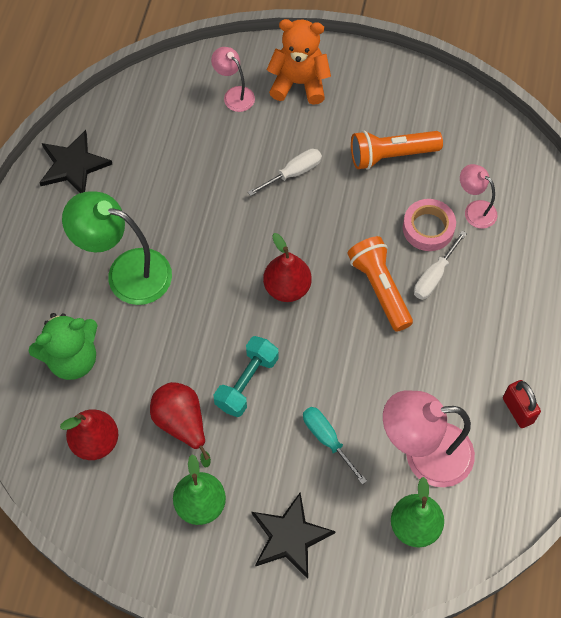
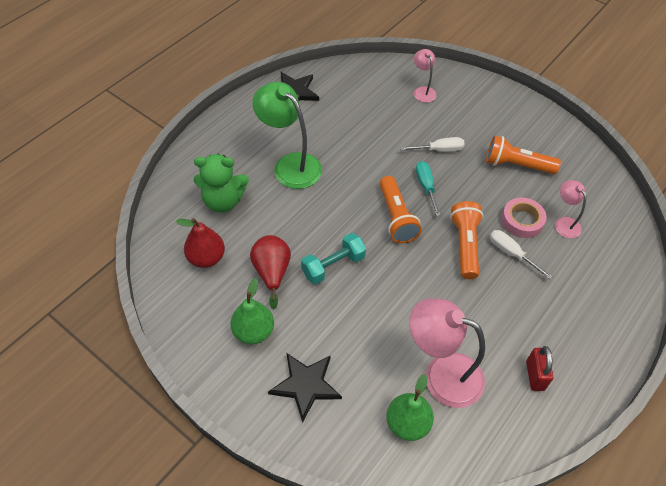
camera: 25 degrees right, 10 degrees down
(287, 287) = (396, 217): red pear -> orange flashlight
(299, 83) = (471, 100): orange teddy bear -> none
(327, 440) = (371, 330): turquoise screwdriver -> turquoise screwdriver (426, 187)
(434, 276) = (511, 253): white screwdriver -> white screwdriver turned 75 degrees clockwise

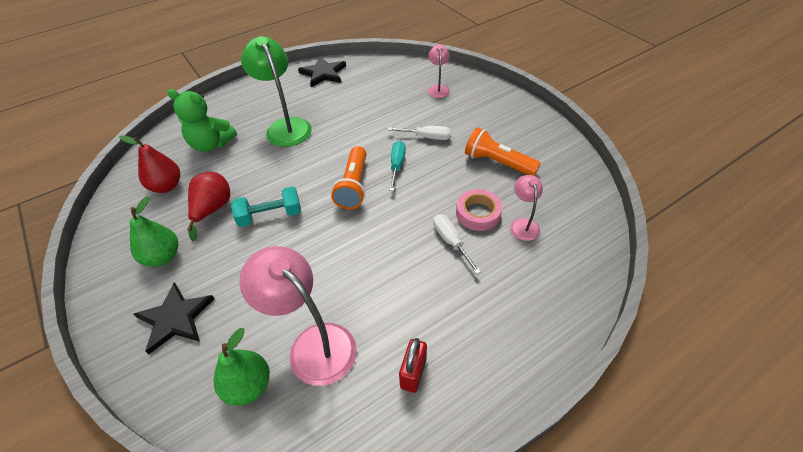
camera: 20 degrees right, 5 degrees down
(465, 245) = (407, 224): orange flashlight -> none

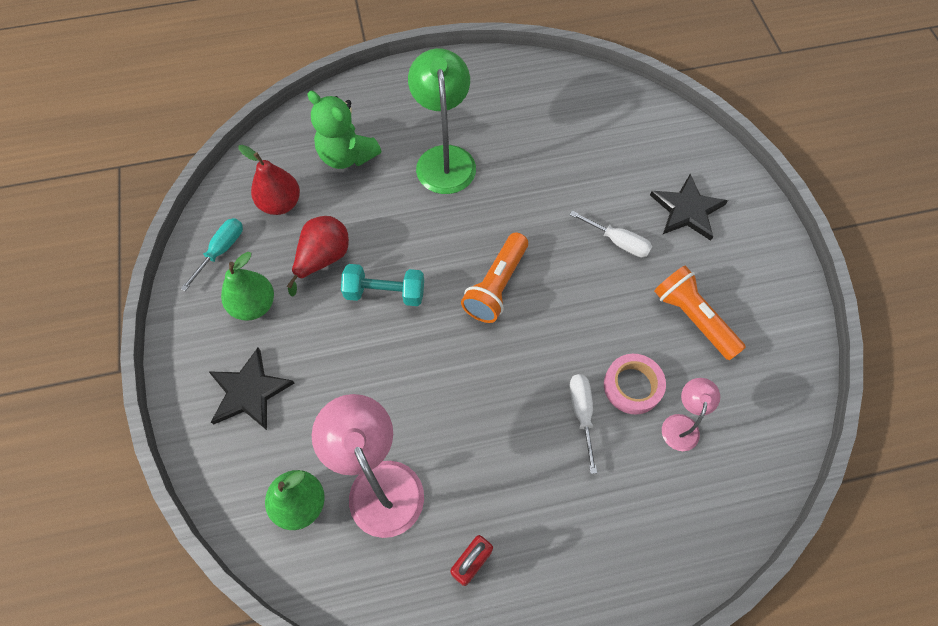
camera: 20 degrees right, 15 degrees up
(323, 73) = (522, 80): black star -> black star (687, 210)
(397, 165) = (561, 274): turquoise screwdriver -> turquoise screwdriver (221, 251)
(438, 88) = (668, 161): pink lamp -> none

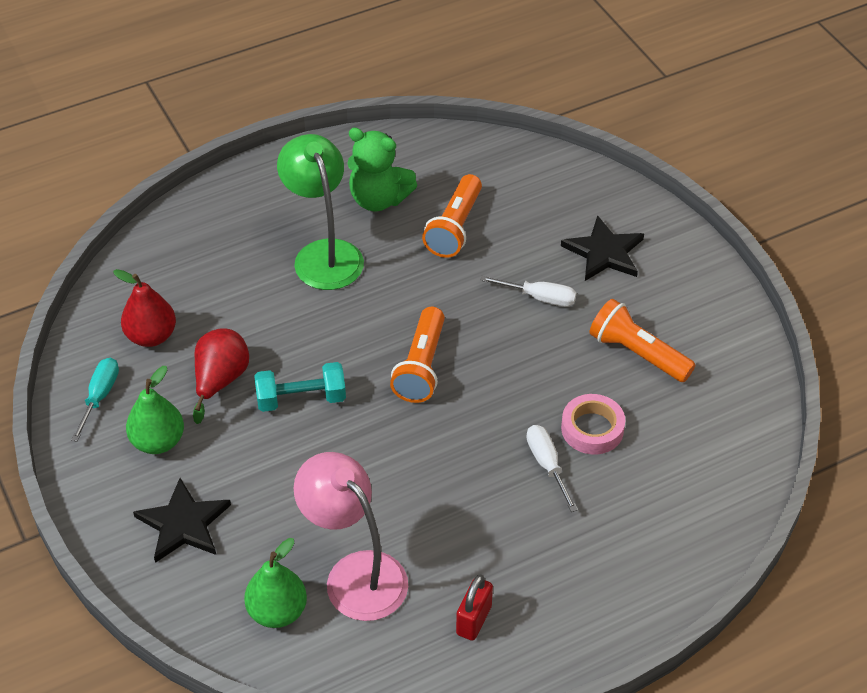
camera: 15 degrees left, 15 degrees down
(347, 156) = (211, 273): green teddy bear -> green teddy bear (378, 199)
(562, 158) = (454, 228): none -> orange flashlight
(681, 424) = (651, 452): pink lamp -> none

